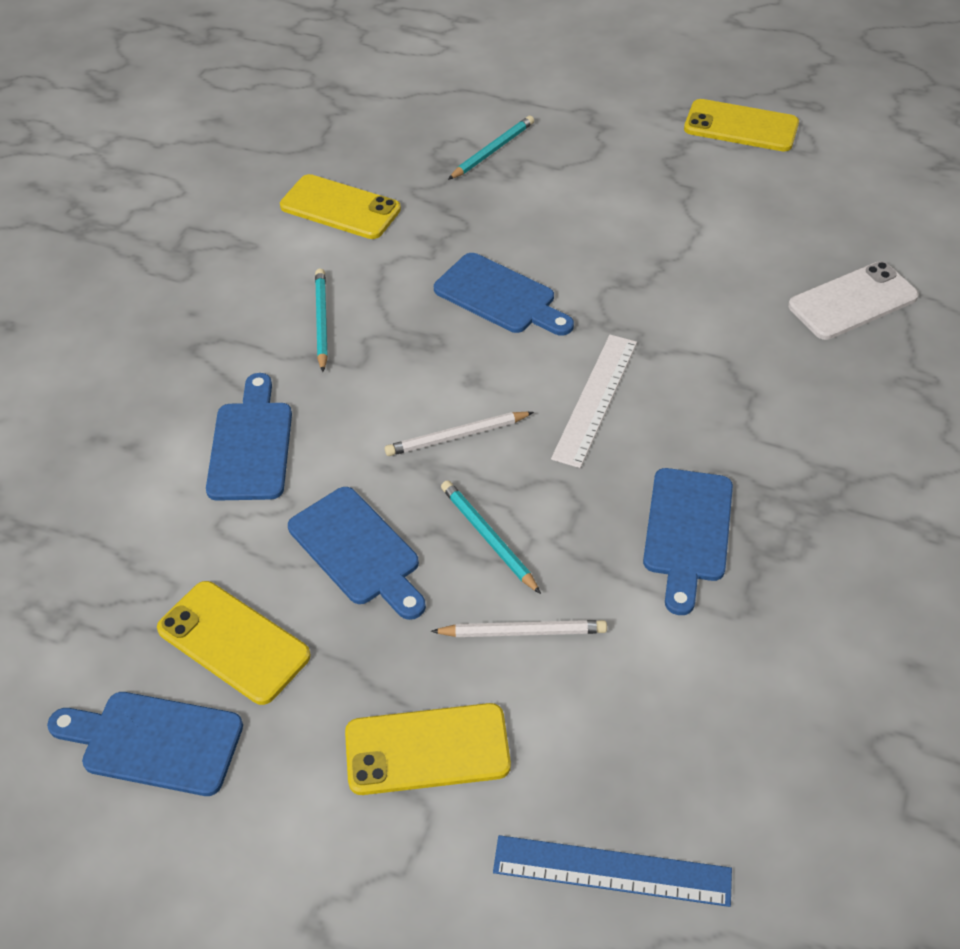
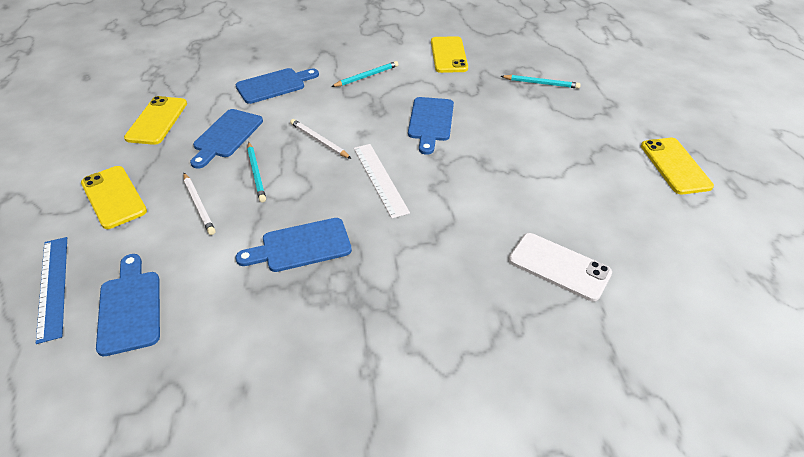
camera: 60 degrees right, 5 degrees down
(154, 742) = (96, 120): blue cutting board -> blue cutting board (130, 307)
(488, 538) = (256, 173): turquoise pencil -> turquoise pencil turned 135 degrees clockwise
(595, 399) = (380, 179): white ruler -> white ruler turned 75 degrees clockwise

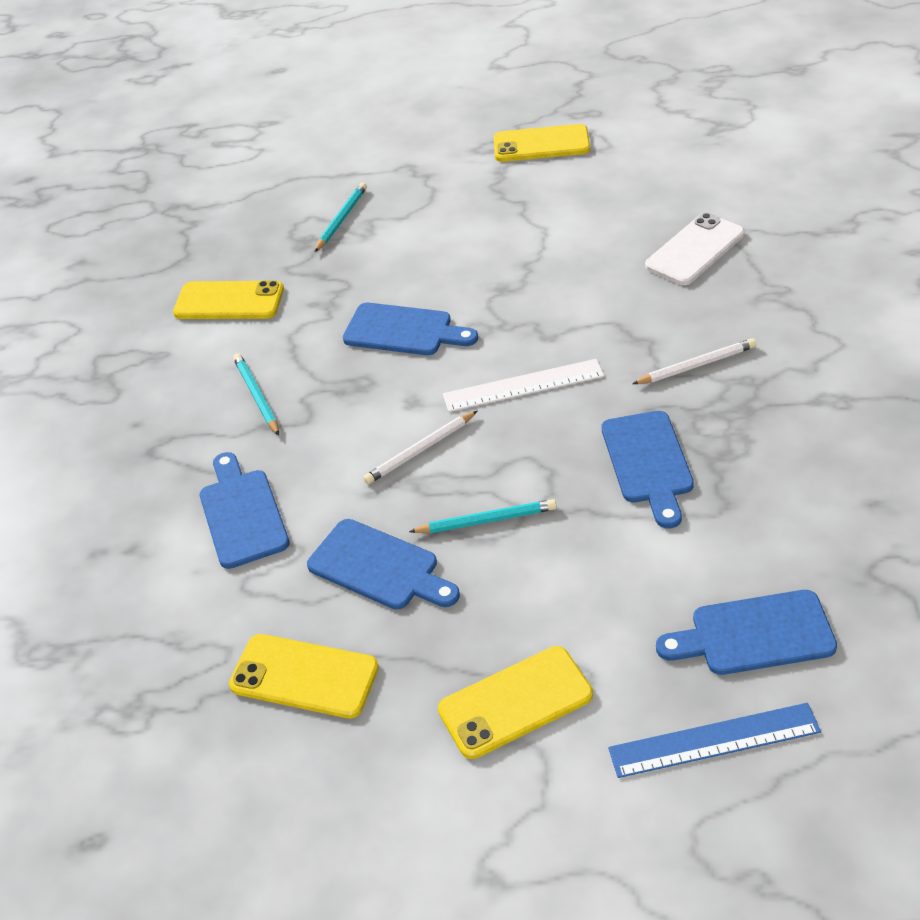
camera: 75 degrees left, 0 degrees up
(199, 205) = (551, 583): white pencil -> white pencil (696, 365)

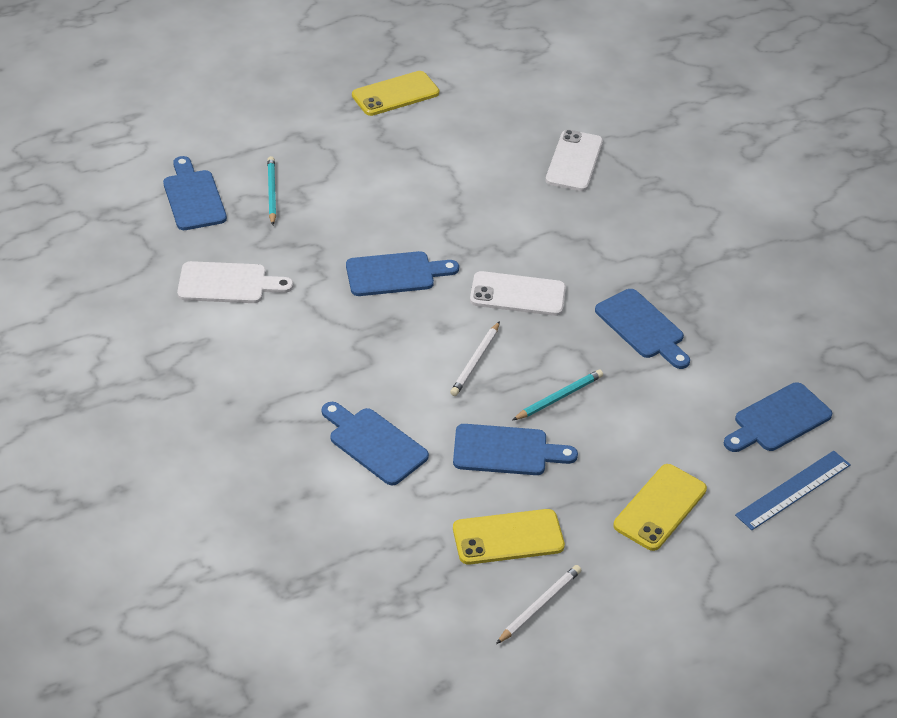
camera: 35 degrees left, 0 degrees up
(229, 301) = (228, 283): yellow phone -> white cutting board
(257, 396) = (315, 354): turquoise pencil -> none
(263, 209) = (193, 197): none -> blue cutting board
(523, 385) = (518, 294): white ruler -> white phone
(696, 365) = (631, 250): white pencil -> white pencil (539, 606)

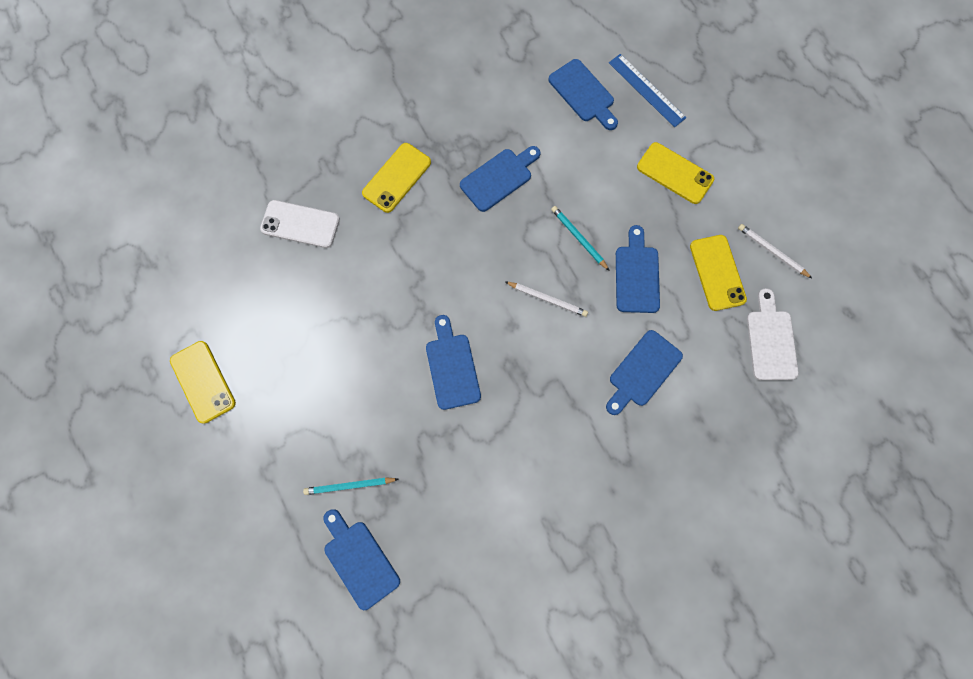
camera: 90 degrees left, 30 degrees up
(193, 197) = (359, 560): blue cutting board -> blue cutting board turned 75 degrees clockwise
(228, 283) = (474, 511): white cutting board -> white cutting board (770, 340)
(518, 294) = (469, 268): white phone -> none
(637, 238) = (396, 178): none -> yellow phone

